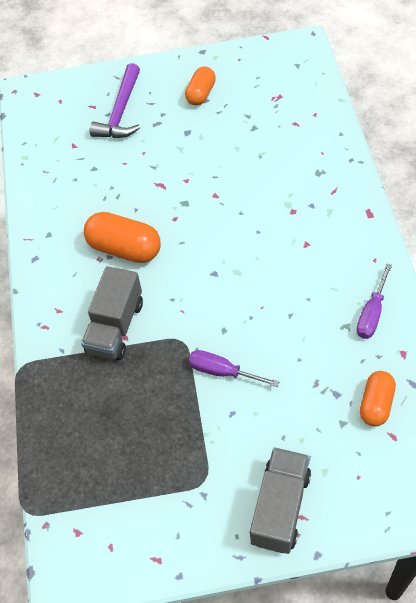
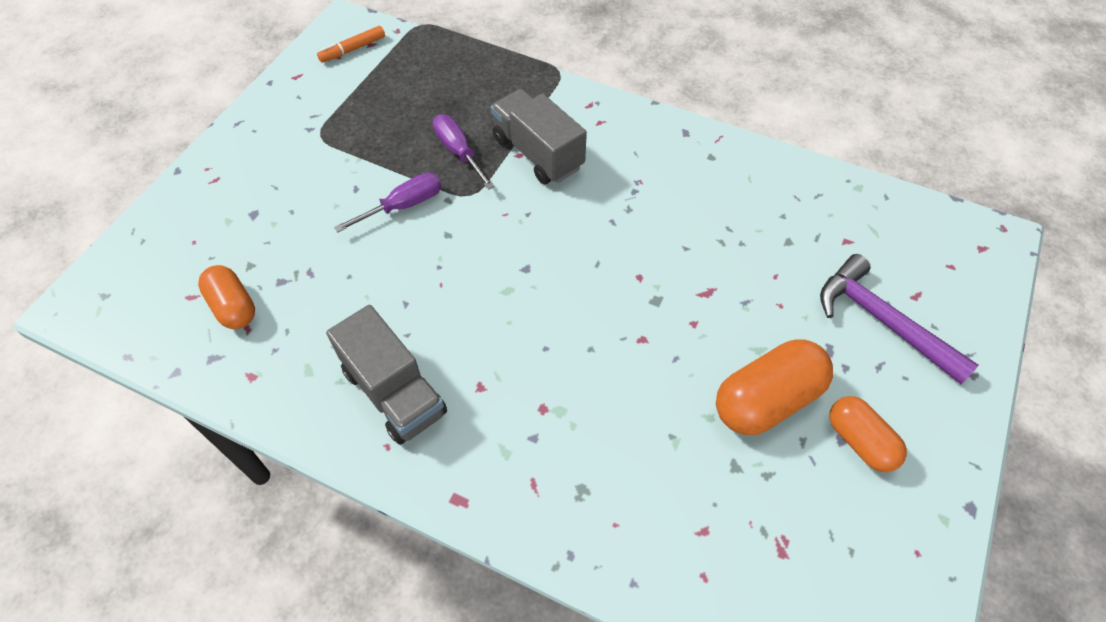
camera: 120 degrees right, 0 degrees up
(94, 541) = (353, 49): none -> orange marker
(124, 249) = (633, 208): orange capsule -> orange capsule (766, 400)
(280, 507) = (239, 170): grey truck -> grey truck (394, 392)
(372, 313) = (325, 383): purple screwdriver -> purple screwdriver (458, 152)

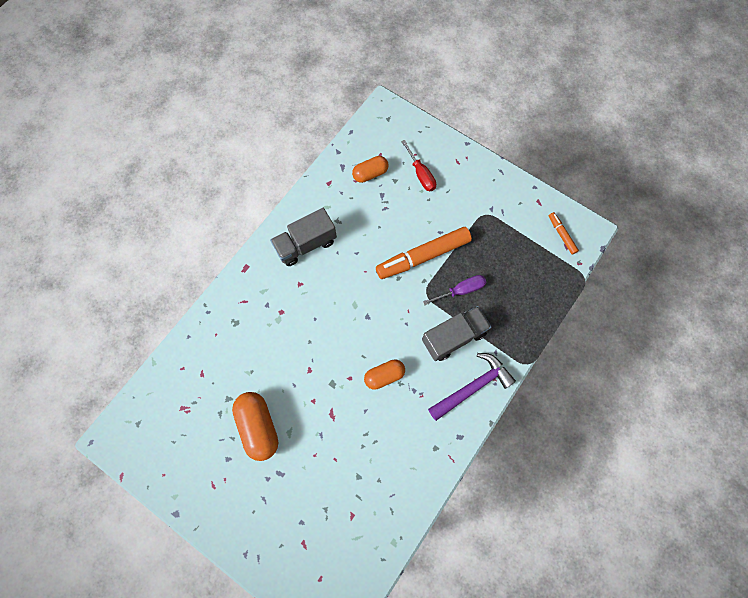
camera: 100 degrees right, 15 degrees up
(238, 228) = (421, 174): none -> red screwdriver
(403, 206) = (423, 256): purple screwdriver -> orange marker
(859, 441) = (224, 469): orange capsule -> orange capsule (384, 376)
(882, 321) = (291, 513): purple hammer -> purple hammer (473, 386)

